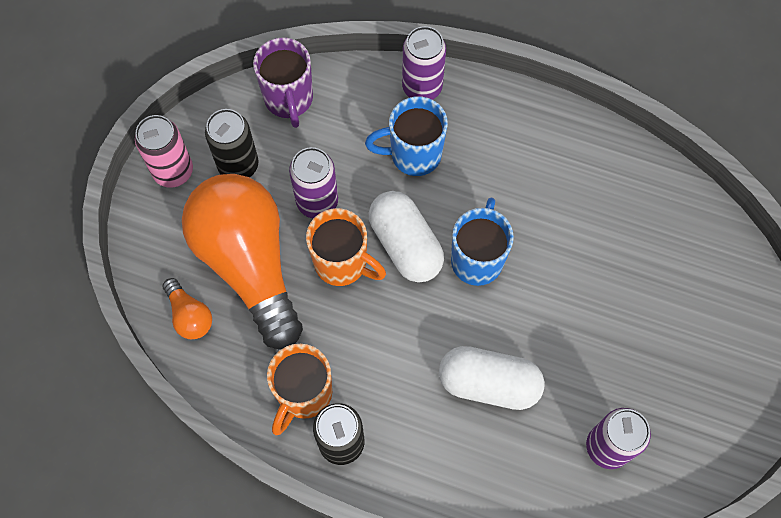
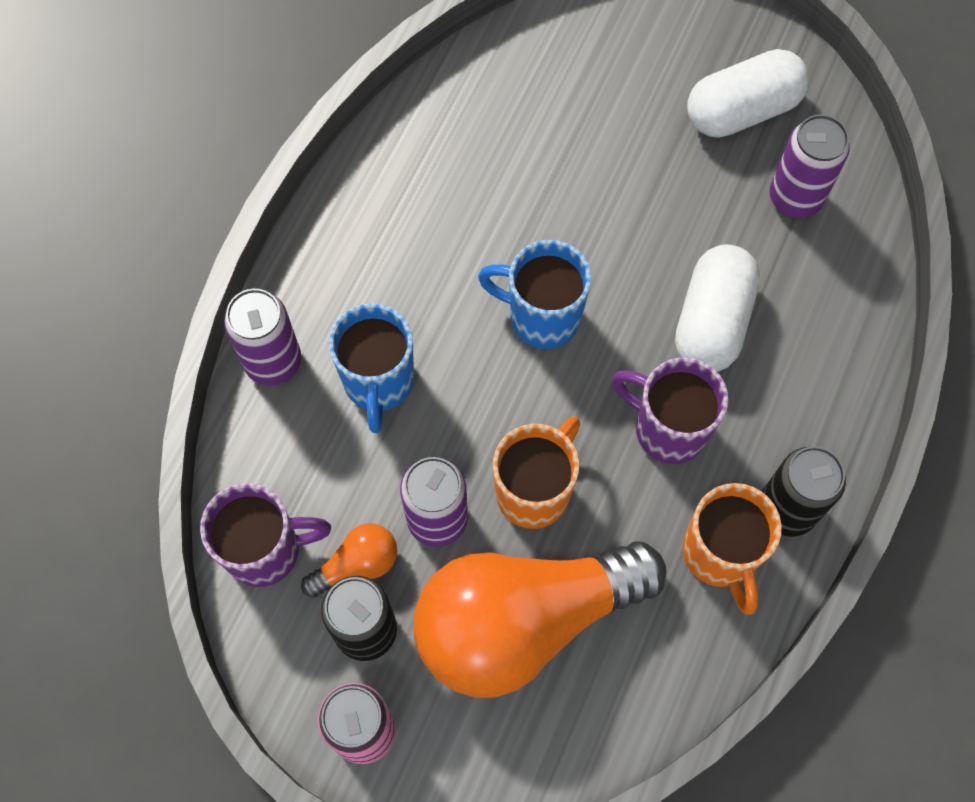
camera: 85 degrees left, 0 degrees up
(189, 315) = (598, 711): orange light bulb -> orange light bulb (356, 565)
(303, 394) = (720, 555): orange mug -> orange mug turned 45 degrees clockwise
(397, 353) = (668, 429): none -> purple mug
(405, 245) = (514, 405): white capsule -> white capsule (742, 110)

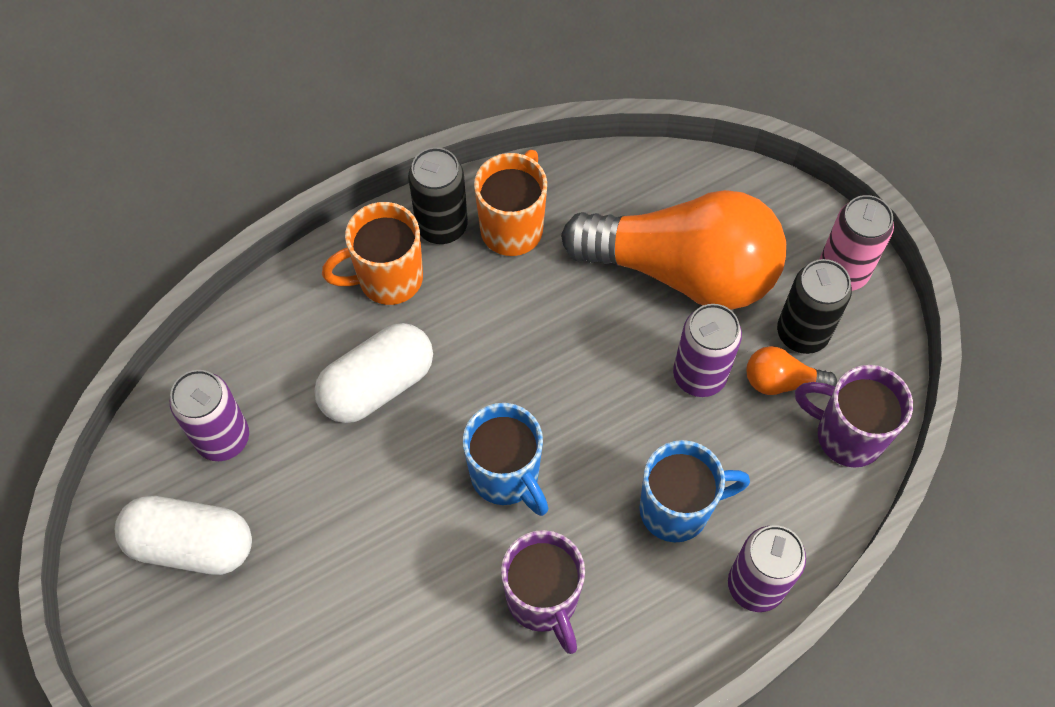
camera: 145 degrees left, 5 degrees down
(378, 382) = (677, 509): blue mug -> blue mug turned 45 degrees clockwise
(534, 491) = (612, 350): orange mug -> orange mug (388, 279)
(668, 429) = (478, 330): purple mug -> purple mug (543, 600)

